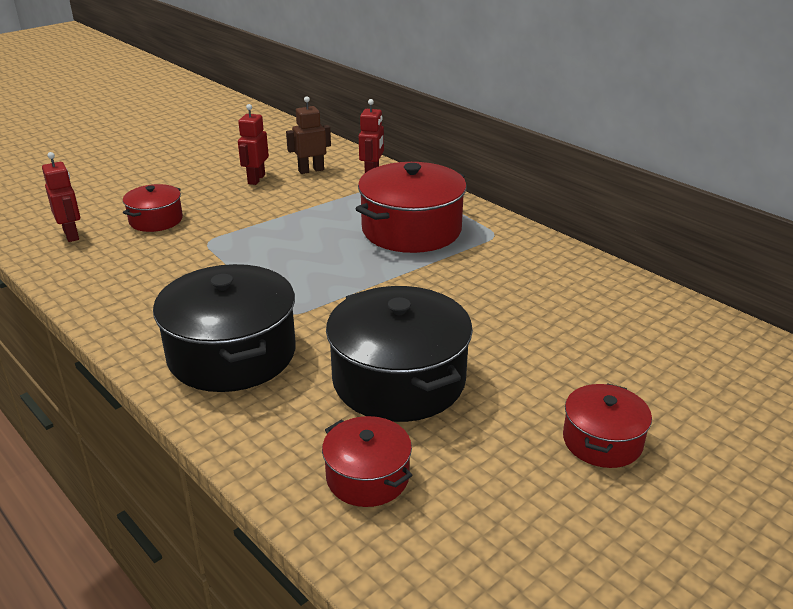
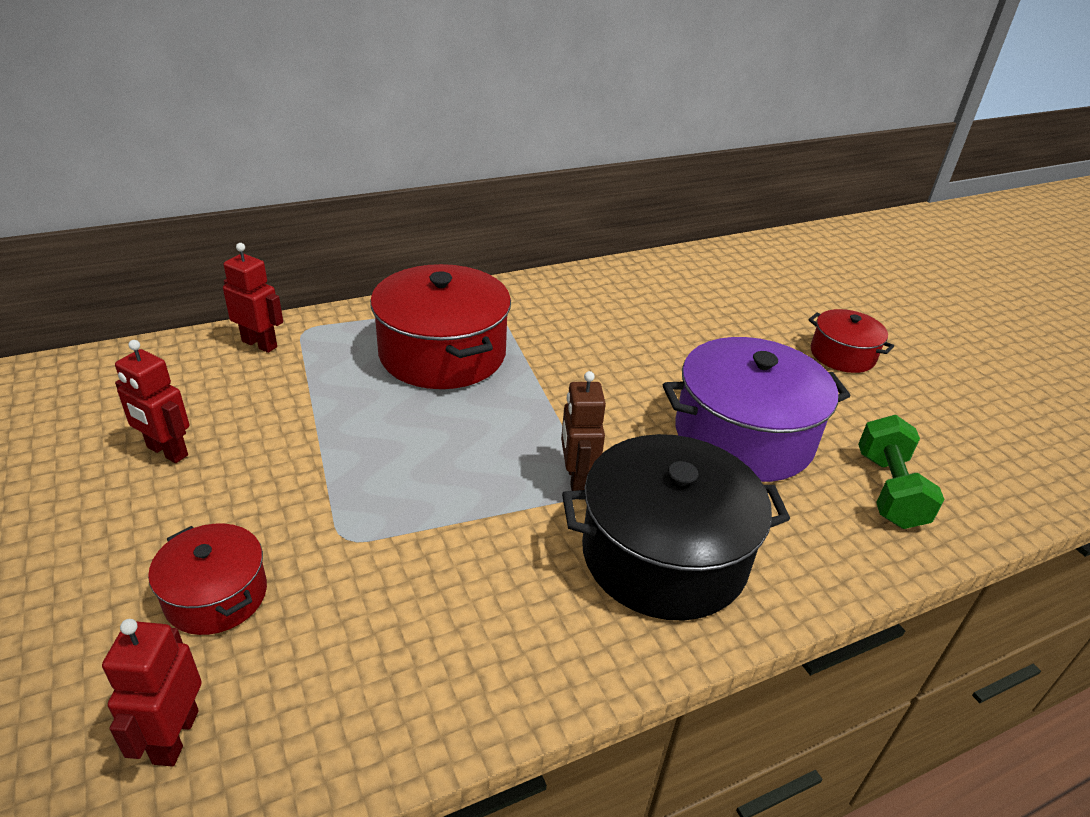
camera: 75 degrees left, 5 degrees up
(71, 235) = (175, 737): red robot -> red robot turned 75 degrees counterclockwise
(311, 170) = (192, 392): brown robot -> brown robot (576, 479)
(367, 477) = (889, 490): red pot -> green dumbbell
(399, 380) = (743, 436): black pot -> purple pot

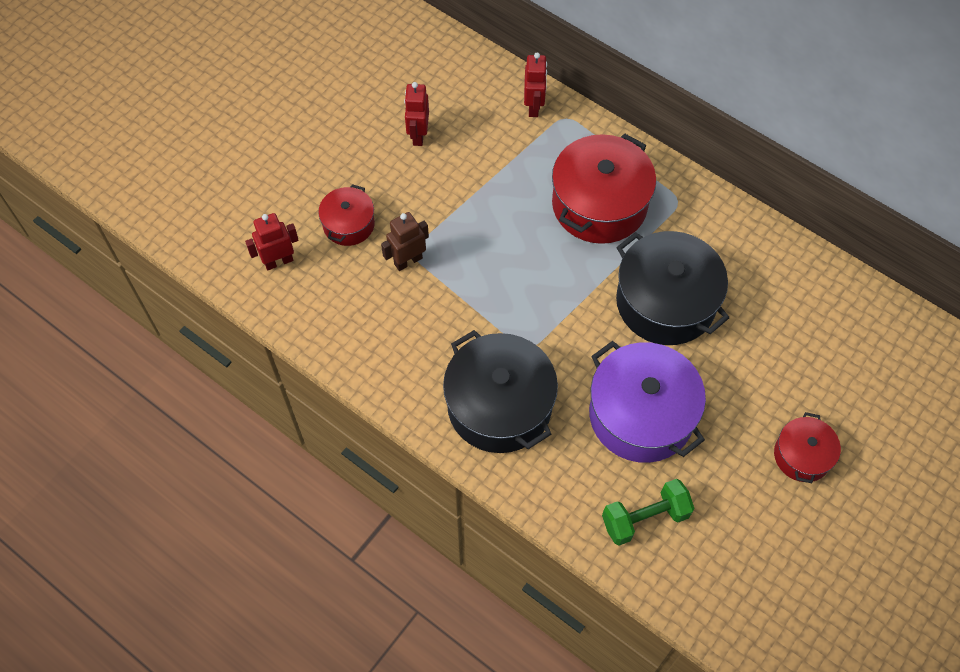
camera: 65 degrees right, 25 degrees up
(576, 479) = (531, 336): brown robot -> brown robot (408, 261)
(607, 361) = (665, 302): none -> black pot

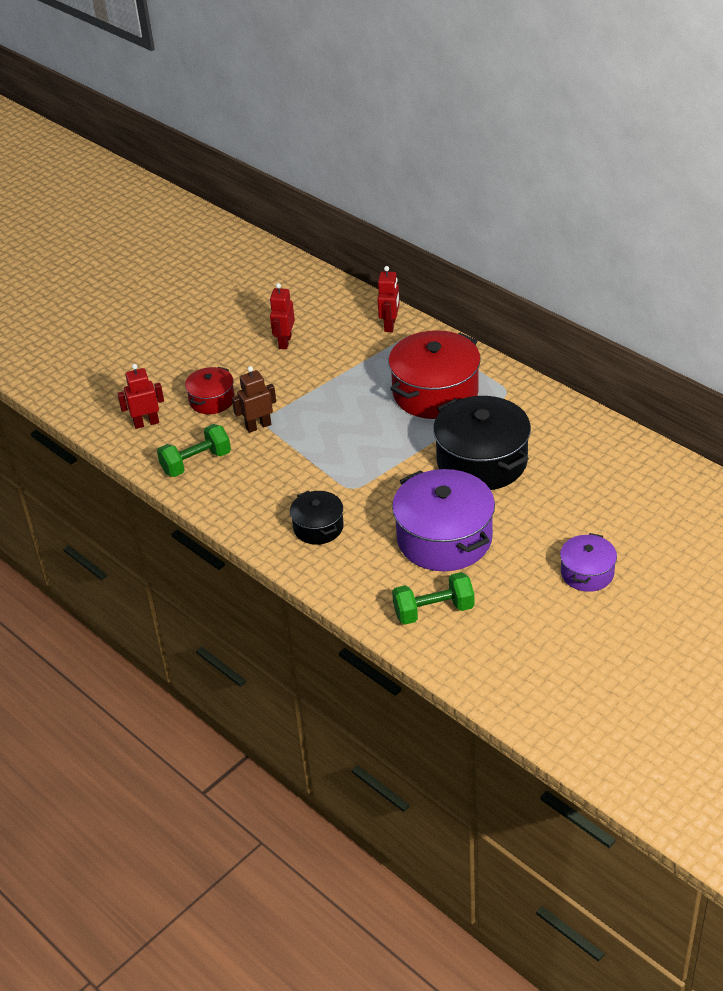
camera: 10 degrees right, 20 degrees down
(346, 318) = (196, 463): none -> green dumbbell
(499, 406) = (318, 527): black pot -> black pot, size x0.54
(802, 455) = (587, 573): red pot -> purple pot

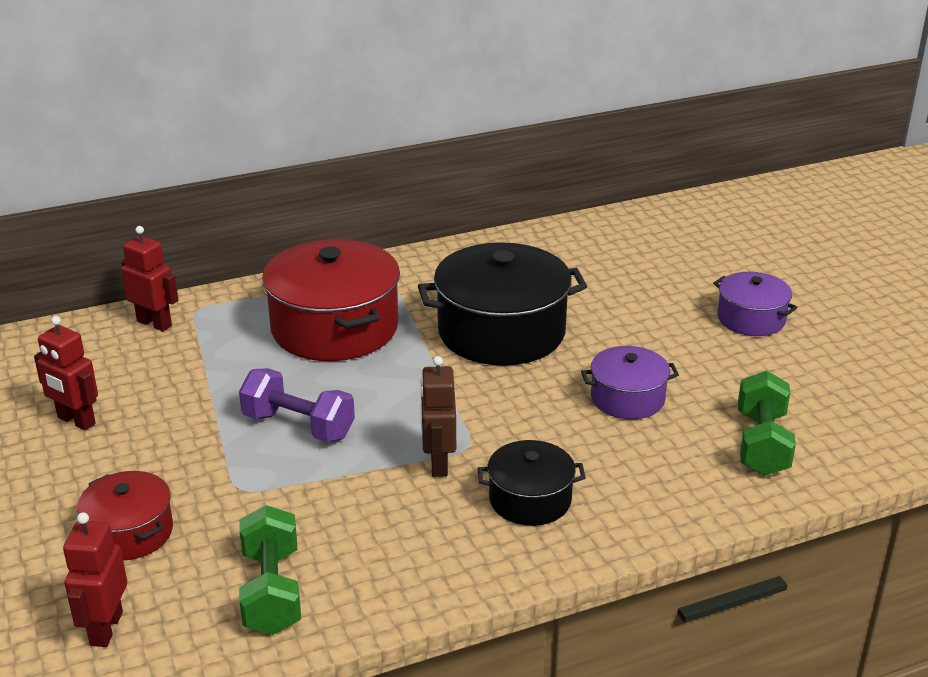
camera: 70 degrees left, 10 degrees down
(258, 426) = (247, 499): brown robot -> brown robot (438, 463)
(329, 418) = (298, 426): none -> purple dumbbell
(444, 538) = (627, 398): purple pot -> purple pot, size x0.54

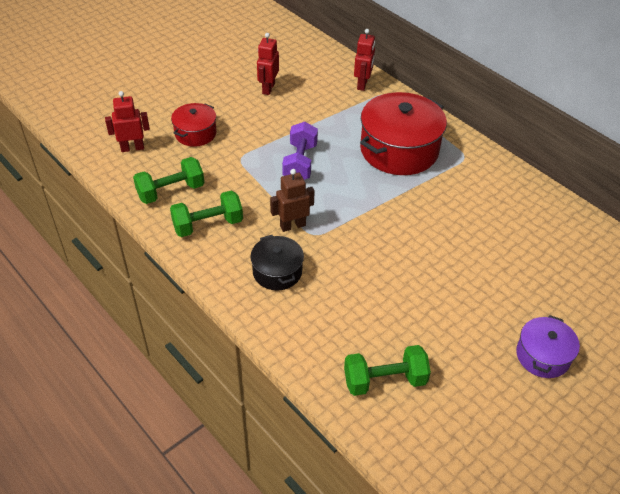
camera: 70 degrees right, 15 degrees up
(386, 558) = (208, 225): none -> green dumbbell
(501, 331) = (439, 222): black pot -> none
(627, 398) = (400, 299): purple pot -> none

